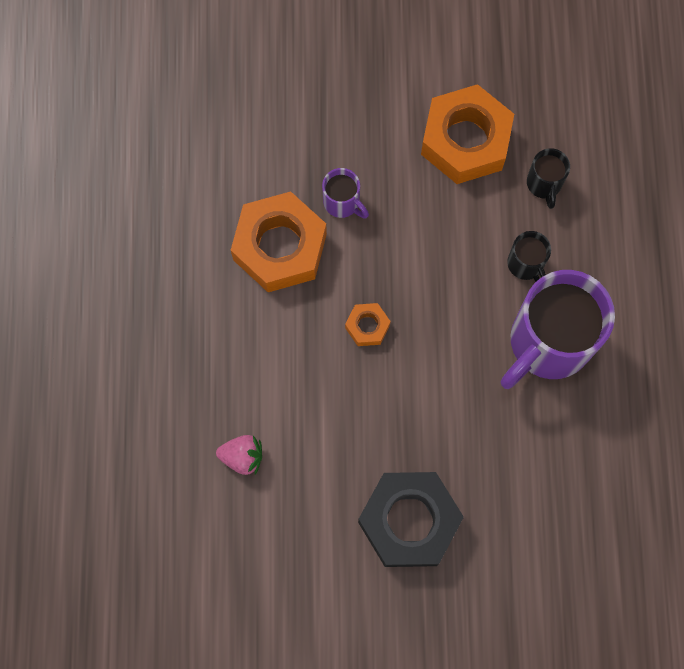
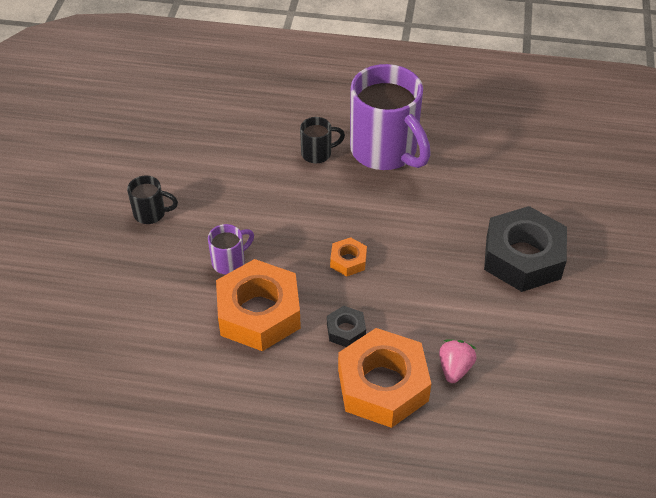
camera: 80 degrees left, 25 degrees down
(272, 339) = (346, 330): none -> black nut
(465, 140) = (199, 173): orange nut -> orange nut (382, 385)
(544, 184) = (253, 133): black mug -> black mug (151, 213)

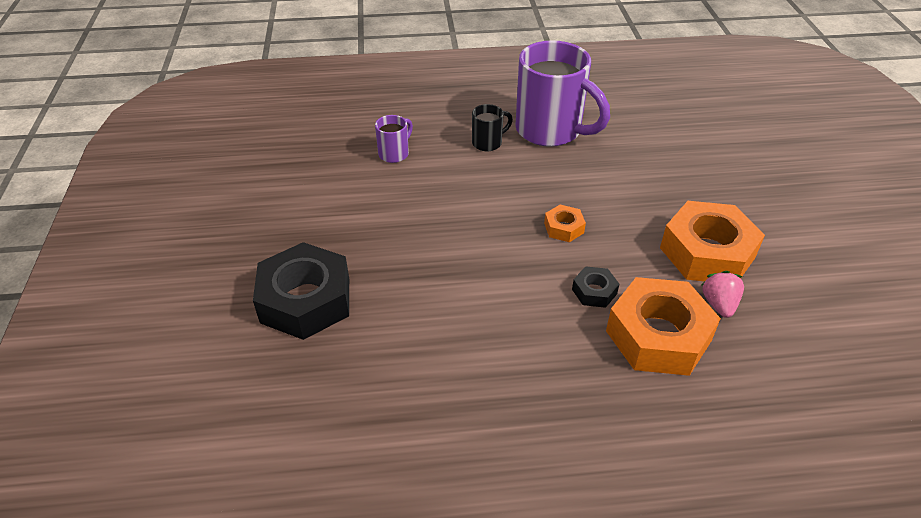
camera: 15 degrees left, 5 degrees down
(151, 213) = (344, 222): black mug -> none
(229, 262) = (445, 251): purple mug -> purple mug (394, 153)
(259, 313) = (498, 293): orange nut -> orange nut (707, 252)
(523, 257) = (724, 194): black nut -> black nut (305, 300)

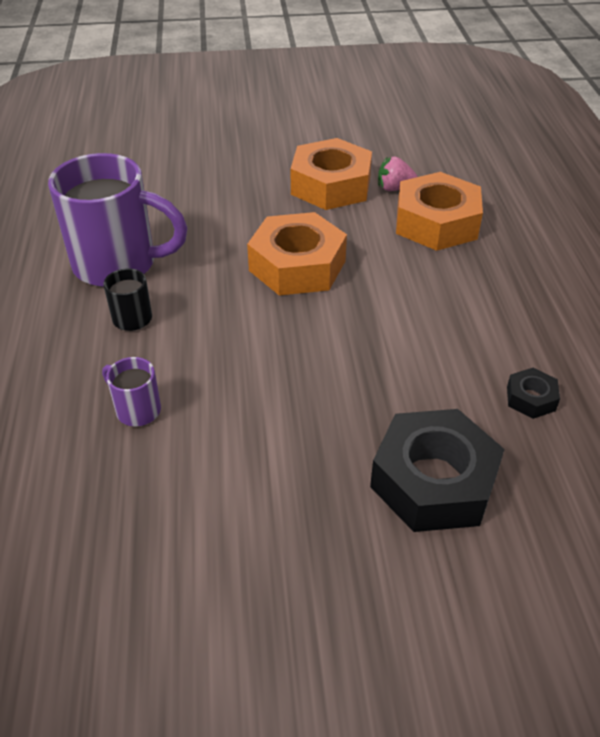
camera: 90 degrees left, 0 degrees up
(550, 131) = (118, 264): purple mug -> purple mug turned 60 degrees clockwise
(564, 228) = (297, 265): orange nut -> orange nut, size x2.19
(594, 291) = (388, 253): black nut -> black nut (531, 398)

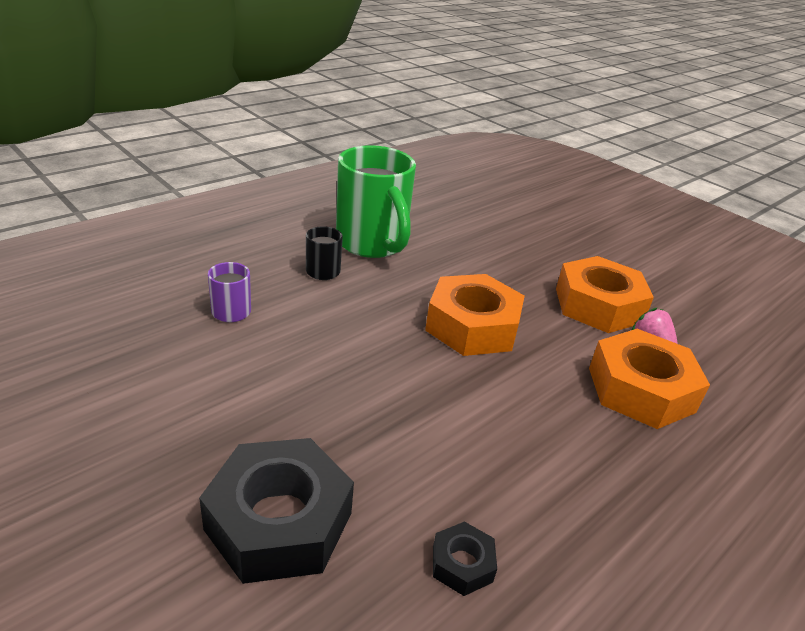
camera: 50 degrees right, 10 degrees down
(118, 264) = (372, 244): purple mug -> green mug

